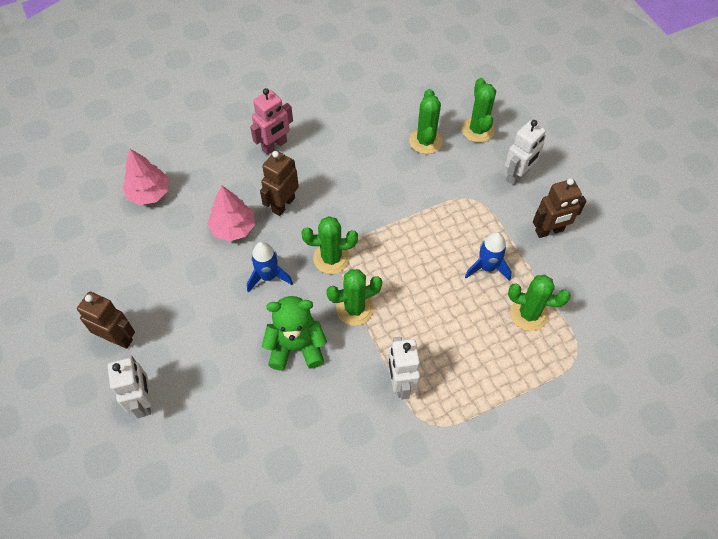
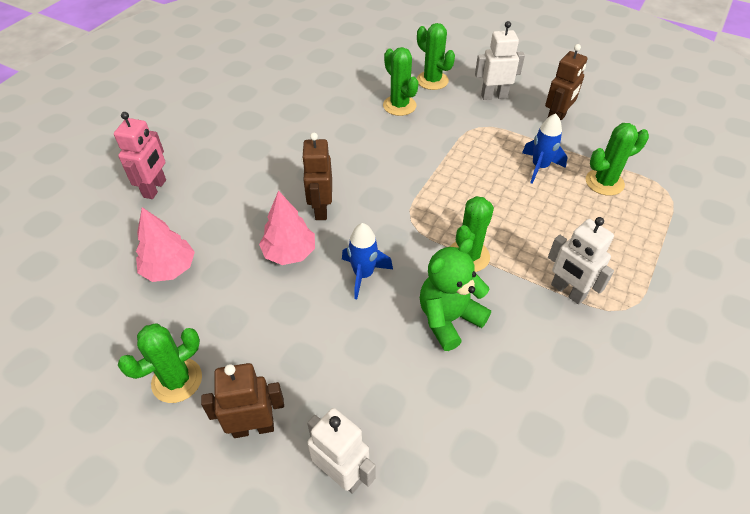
camera: 35 degrees left, 10 degrees down
(274, 145) = (268, 168): pink robot -> pink robot (155, 188)
(331, 258) = (407, 228): green cactus -> green cactus (177, 380)
(517, 175) = (494, 96): white robot -> white robot turned 105 degrees counterclockwise

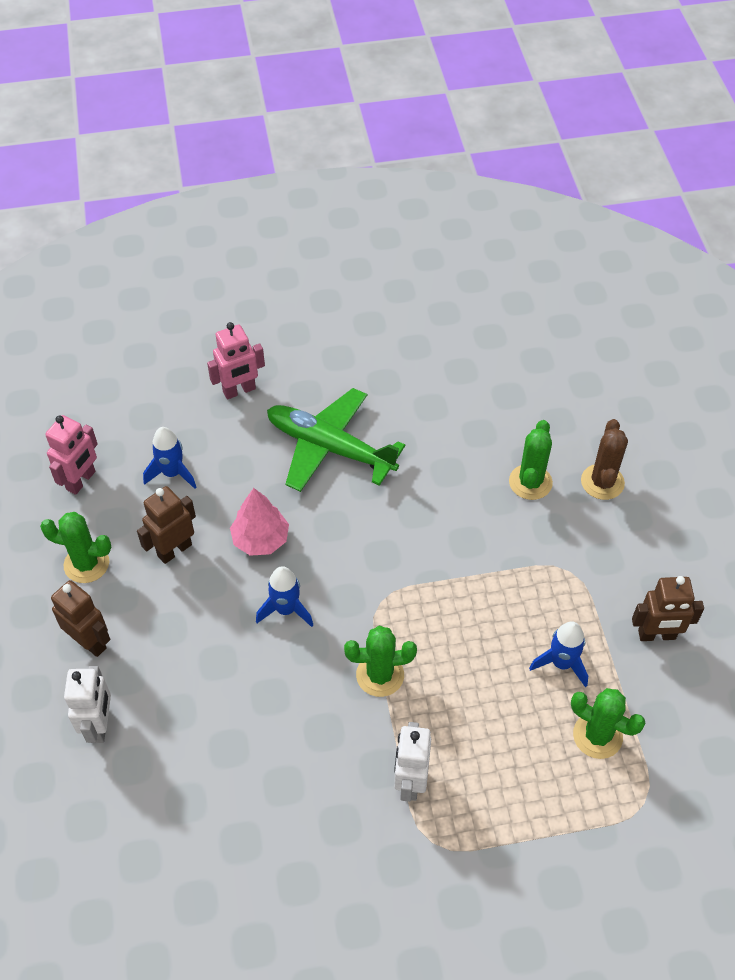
camera: 50 degrees right, 5 degrees up
(96, 333) = (81, 481): none -> pink robot
(169, 269) = (172, 473): pink tree -> blue rocket
(262, 172) = (329, 447): none -> green plane
(321, 209) = (329, 524): brown robot -> brown robot (174, 550)
(432, 80) = (602, 482): green cactus -> brown cactus
(448, 319) = (295, 705): green teddy bear -> none
(494, 96) = (636, 553): white robot -> none

